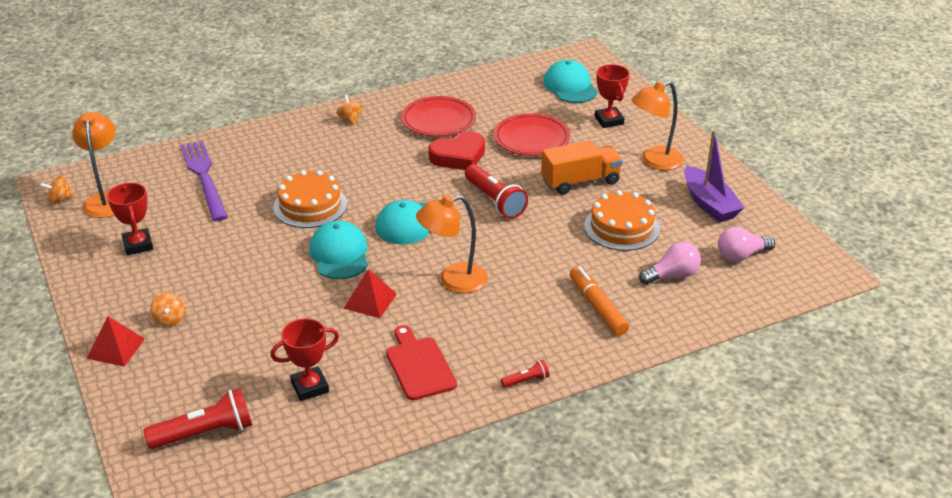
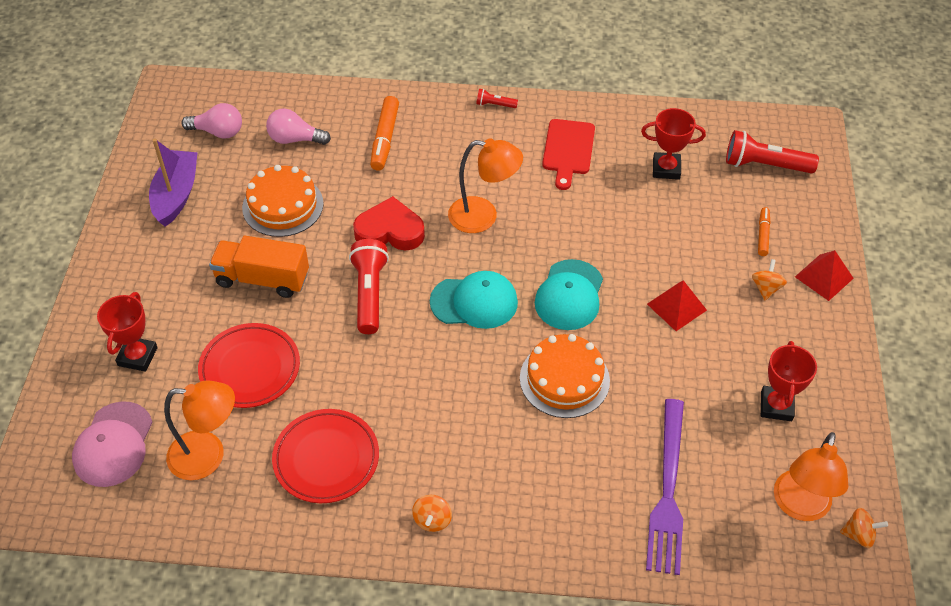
camera: 150 degrees left, 15 degrees up
(186, 362) = (763, 235): none -> orange marker
(370, 301) = (571, 228): red pyramid -> red pyramid (676, 307)
(458, 156) = (353, 380): red heart -> red heart (390, 231)
(570, 86) = (113, 444): turquoise cap -> pink cap
(654, 161) = (162, 270): orange lamp -> orange lamp (208, 456)

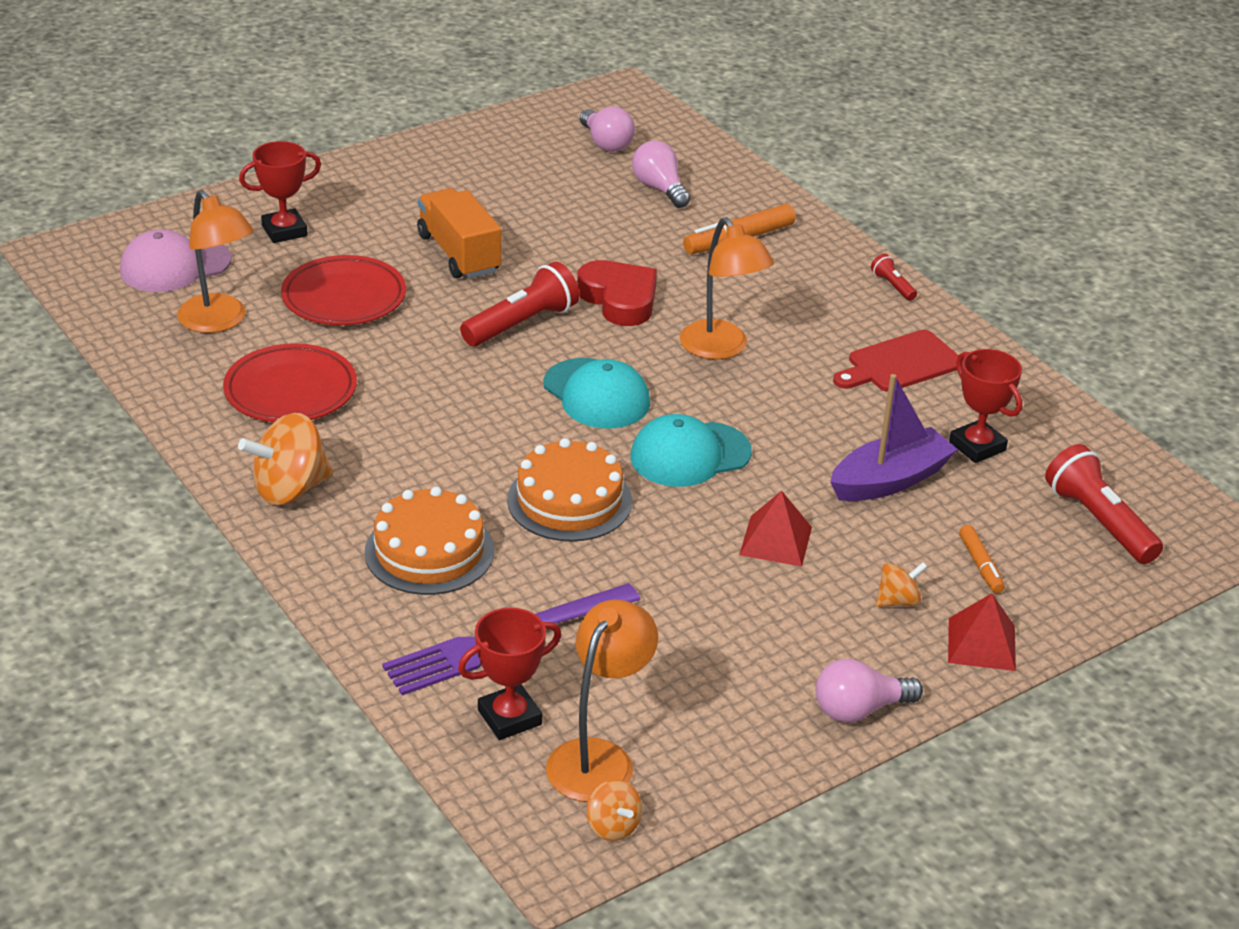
camera: 50 degrees right, 15 degrees down
(176, 195) = (497, 159): purple boat -> purple boat (890, 480)
(283, 205) = (565, 222): orange cake -> orange cake (429, 551)
(432, 520) = (290, 489): orange spinning top -> orange spinning top, size x1.86
(763, 235) = (980, 565): orange marker -> orange marker turned 105 degrees clockwise
(776, 406) = (726, 680): red trophy -> red trophy (509, 717)
(799, 507) = (599, 758): orange lamp -> orange lamp turned 135 degrees clockwise
(839, 362) = (859, 709): none -> pink light bulb

